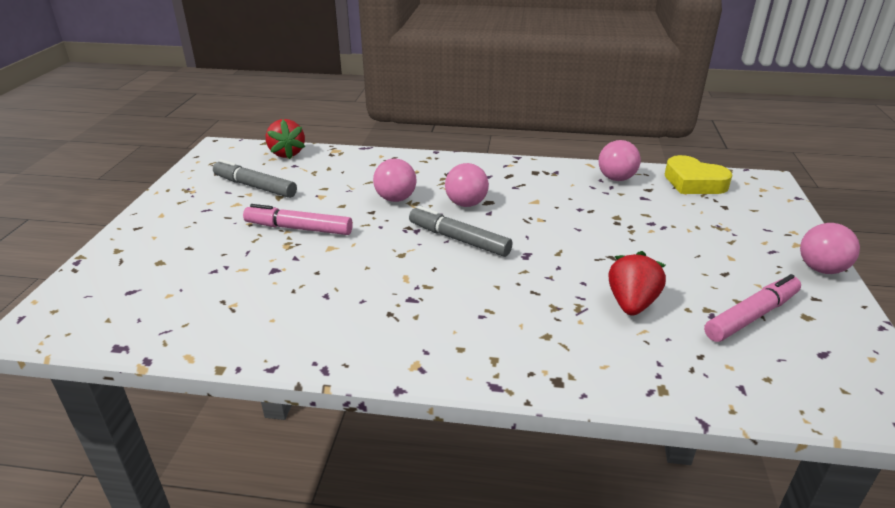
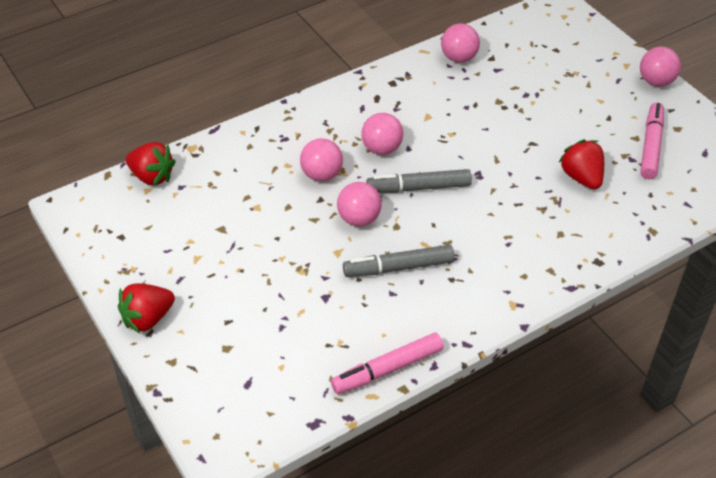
camera: 40 degrees left, 15 degrees up
(150, 219) = (148, 318): none -> red strawberry
(255, 186) = (183, 230): grey marker -> grey marker (398, 267)
(299, 228) = (288, 250): pink marker -> pink marker (387, 369)
(380, 236) = (359, 219): none -> pink ball
(693, 182) = (515, 33): yellow heart -> none

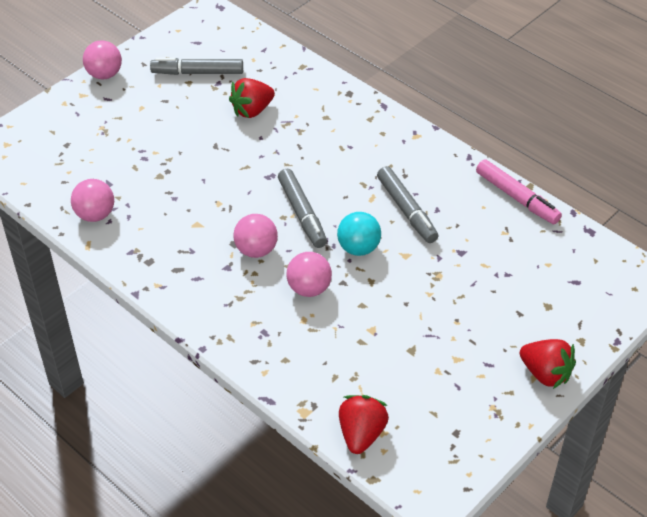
camera: 105 degrees left, 0 degrees up
(359, 219) = (358, 248): pink ball -> turquoise ball
(651, 146) = (197, 72): pink marker -> grey marker

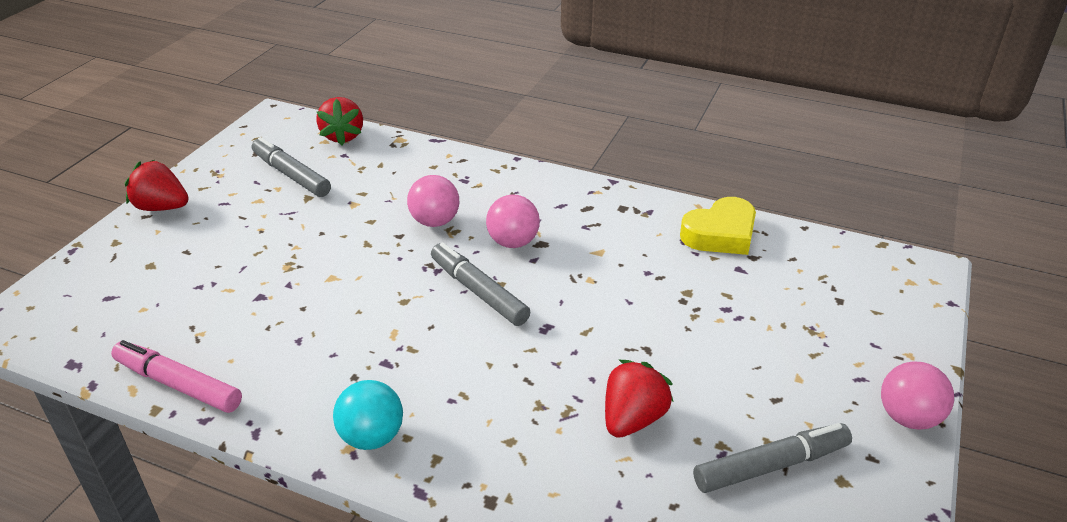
camera: 160 degrees right, 10 degrees down
(95, 215) = (720, 234): pink ball -> yellow heart
(358, 248) = (392, 271): turquoise ball -> turquoise ball (372, 437)
(406, 210) = (341, 328): grey marker -> grey marker (291, 175)

